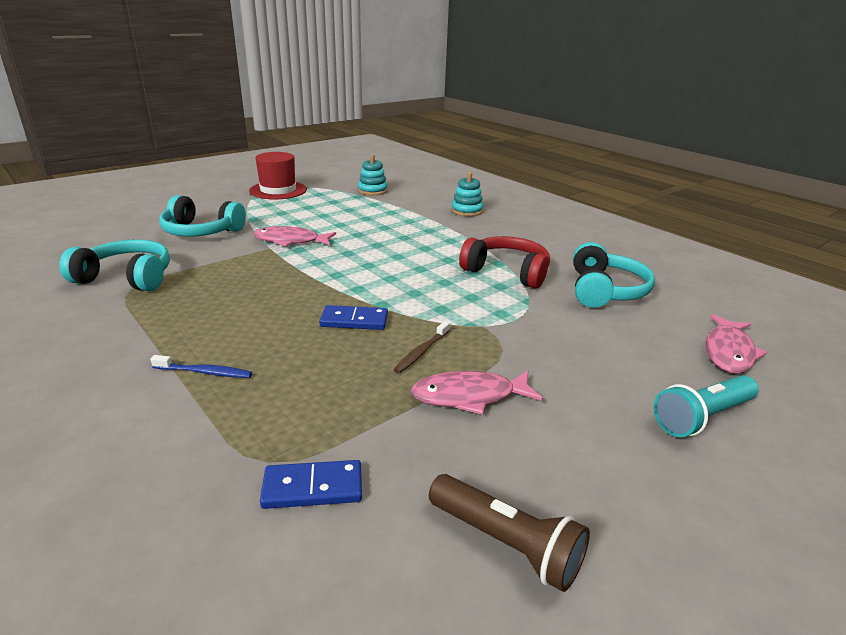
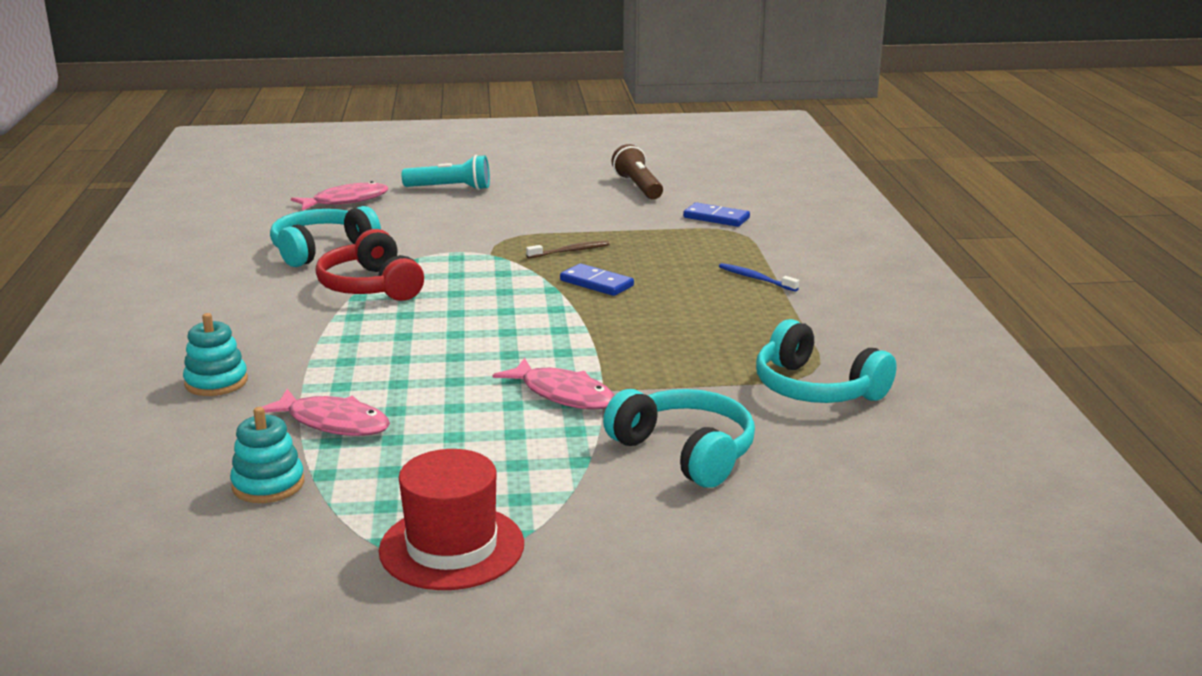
camera: 145 degrees left, 5 degrees down
(469, 396) = (574, 225): pink fish -> pink fish (333, 423)

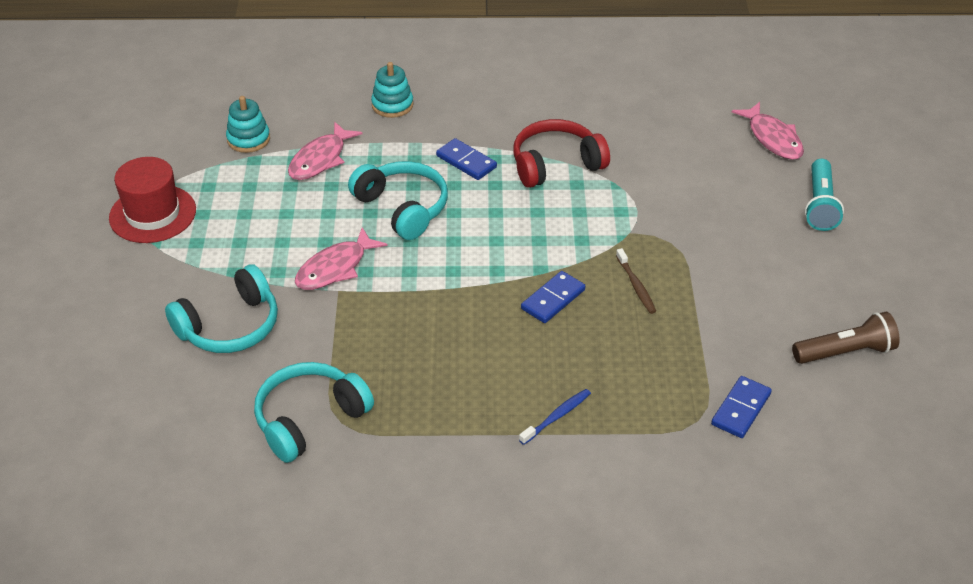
camera: 95 degrees right, 20 degrees up
(321, 250) = (641, 132): turquoise headphones -> turquoise headphones (402, 208)
(357, 331) = (466, 161): none -> blue domino

